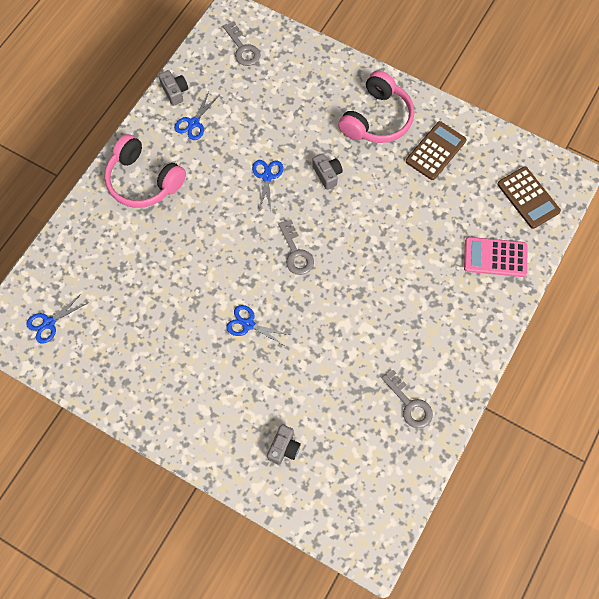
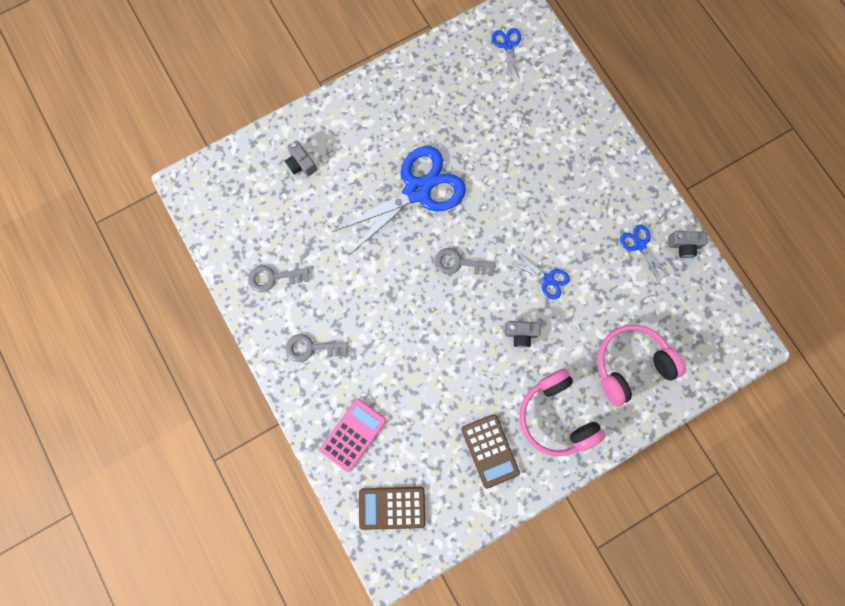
camera: 120 degrees right, 10 degrees up
(143, 181) = (600, 174): pink headphones -> pink headphones (630, 364)
(242, 48) = (703, 333): grey key -> grey key (312, 348)
(248, 324) = (417, 190): blue scissors -> blue scissors, size x2.31

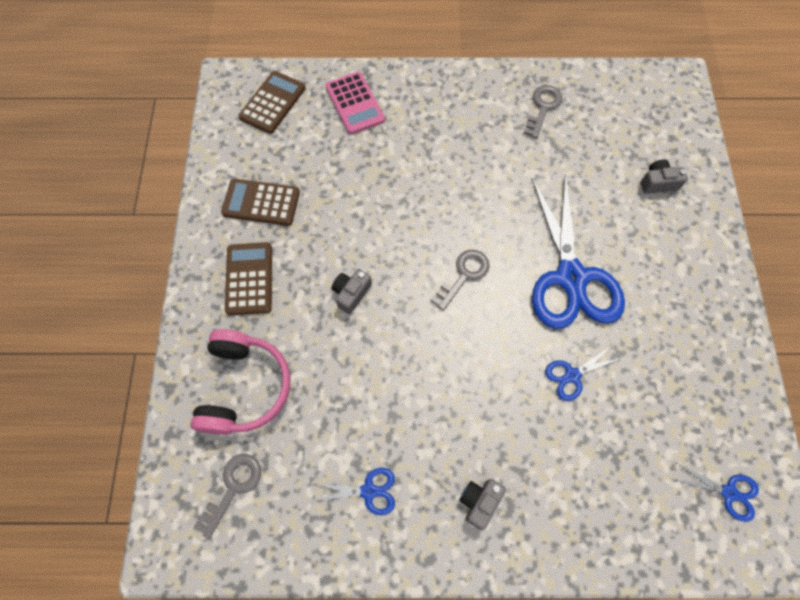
camera: 120 degrees right, 10 degrees down
(312, 348) = (455, 107): grey key -> grey key (233, 488)
(547, 279) = (392, 356): blue scissors -> blue scissors (572, 375)
(555, 416) = (249, 278): pink headphones -> brown calculator
(683, 245) = (335, 549): grey camera -> grey camera (479, 501)

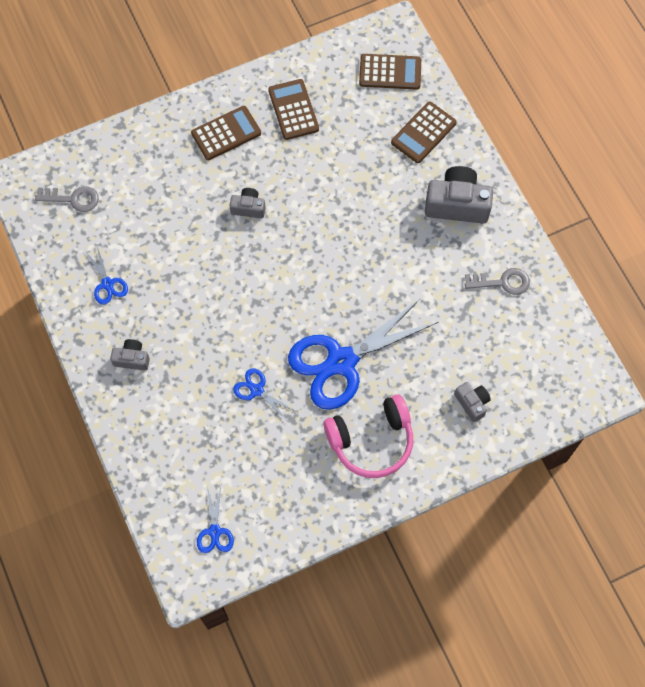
camera: 65 degrees right, 0 degrees up
(245, 387) = (143, 171): pink headphones -> pink headphones (371, 441)
(355, 103) = (423, 133): pink calculator -> brown calculator
(445, 109) = (457, 204): none -> grey camera
(464, 275) = (303, 281): grey key -> none

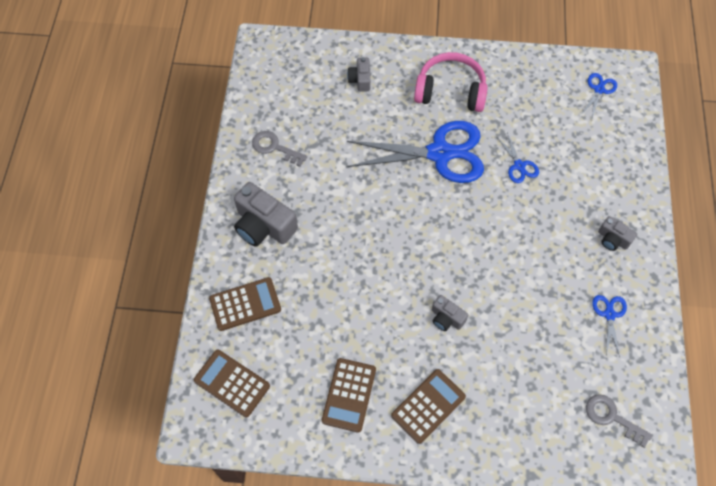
camera: 150 degrees left, 5 degrees down
(226, 133) = (428, 406): brown calculator -> brown calculator turned 135 degrees clockwise

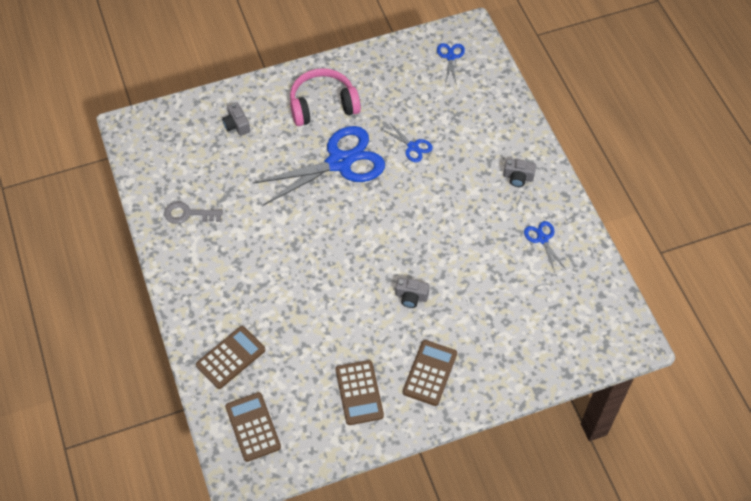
camera: 25 degrees left, 5 degrees down
(232, 383) = (253, 427): brown calculator -> brown calculator turned 60 degrees clockwise
(264, 225) = (213, 285): grey camera -> none
(612, 417) = (580, 318): grey key -> none

